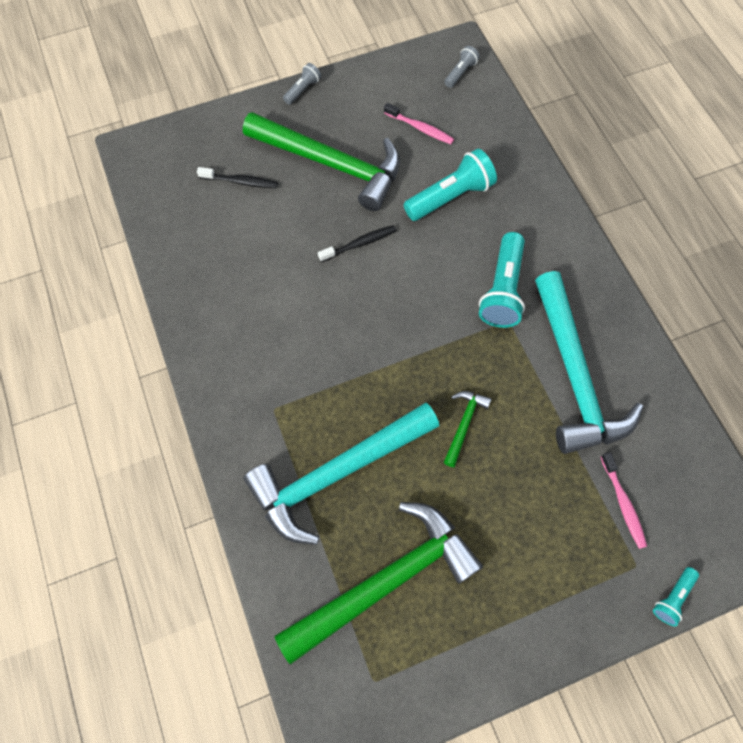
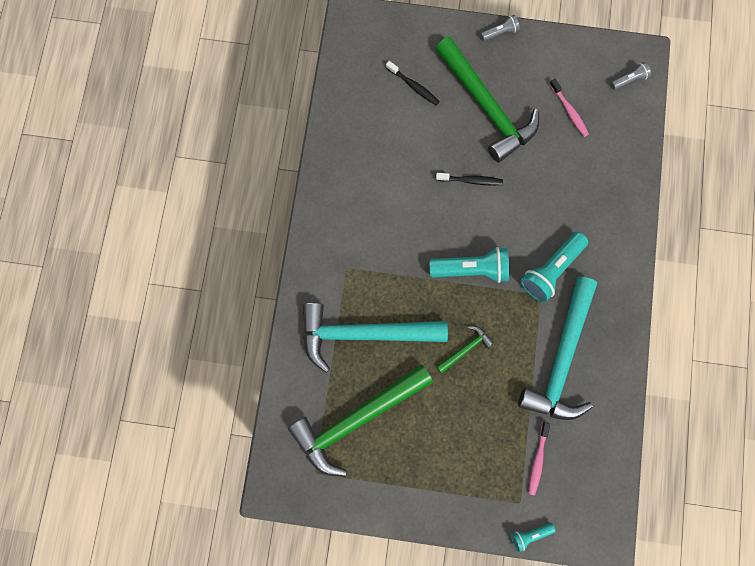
camera: 30 degrees right, 10 degrees up
(386, 581) = (356, 419): green hammer -> green hammer turned 150 degrees clockwise
(450, 197) = (557, 179): turquoise flashlight -> turquoise flashlight (471, 269)

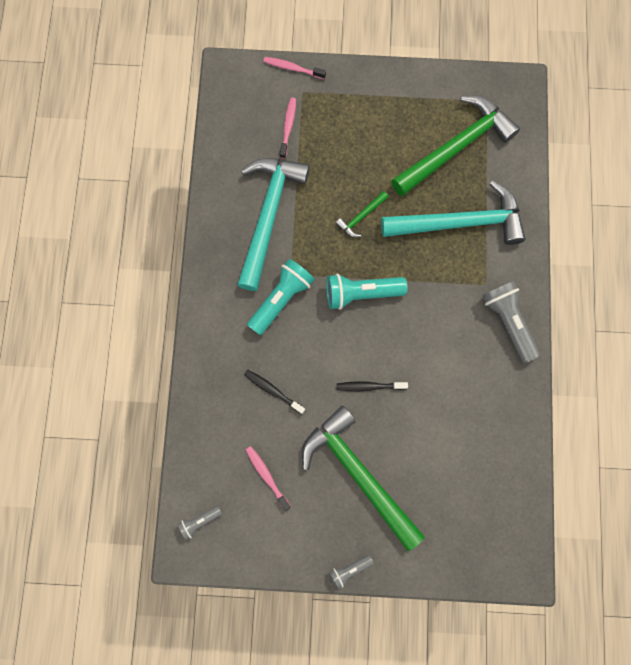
camera: 175 degrees right, 0 degrees up
(331, 229) = (508, 322): none -> grey flashlight
(413, 86) = (441, 491): black toothbrush -> black toothbrush (272, 390)
(530, 535) = (292, 68): turquoise flashlight -> pink toothbrush

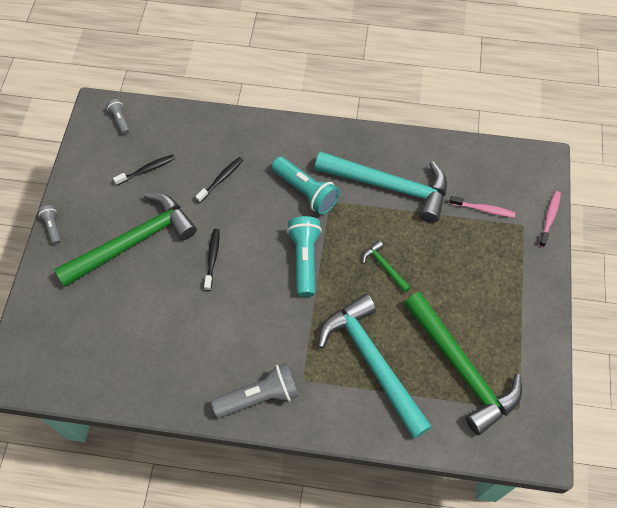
camera: 95 degrees right, 15 degrees down
(266, 476) = (147, 170): pink toothbrush -> black toothbrush
(460, 223) = (373, 362): turquoise hammer -> turquoise hammer turned 150 degrees clockwise

